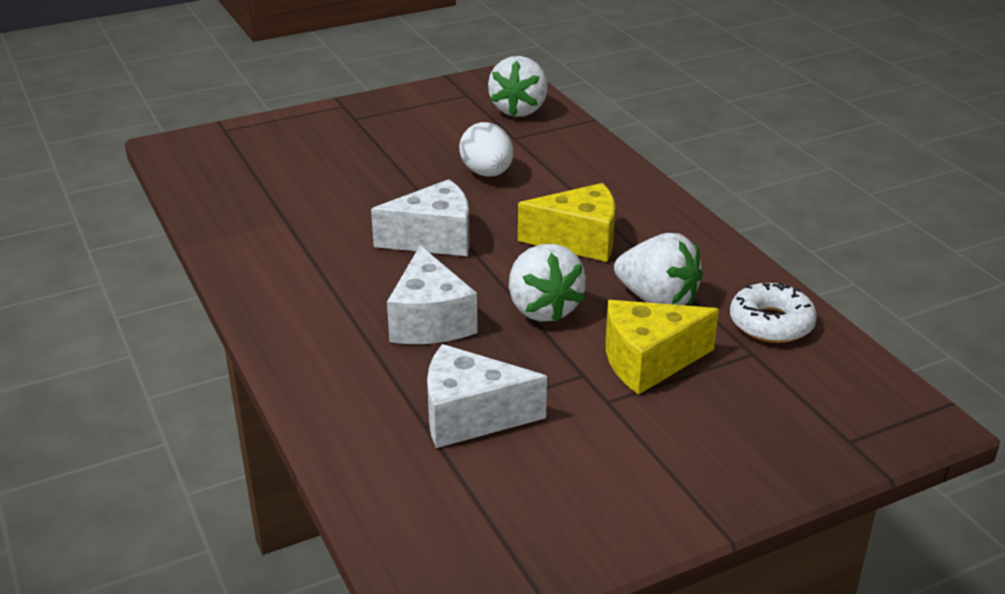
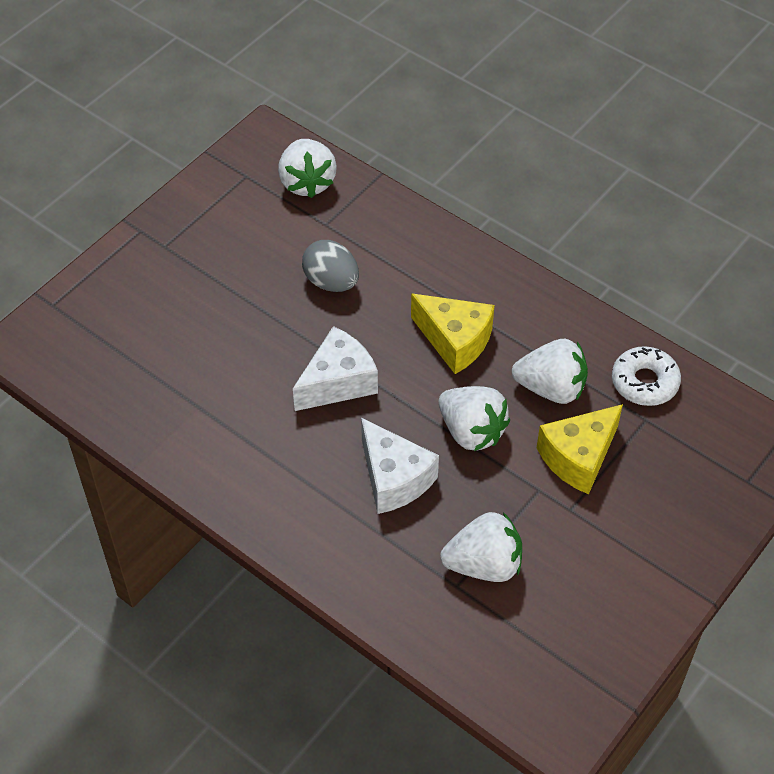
camera: 25 degrees left, 20 degrees up
(470, 416) = (484, 564): white cheese -> white strawberry
(487, 173) = (331, 282): white egg -> grey egg
(578, 240) = (455, 341): yellow cheese -> yellow cheese turned 60 degrees clockwise

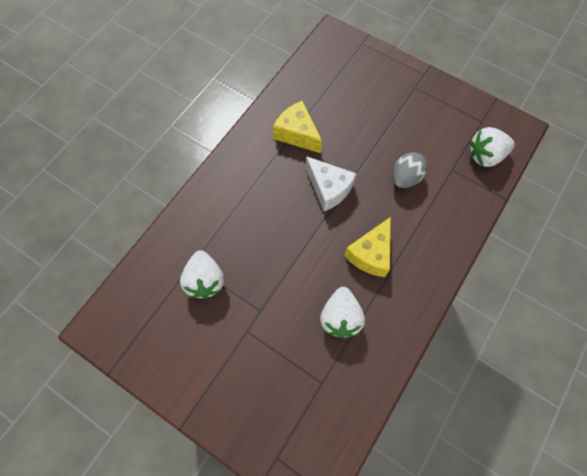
camera: 85 degrees right, 15 degrees up
(394, 479) = (262, 225): white cheese -> none
(471, 431) = (300, 268): white strawberry -> none
(578, 458) = (286, 336): yellow cheese -> yellow cheese (297, 134)
(644, 382) = (353, 383): white donut -> none

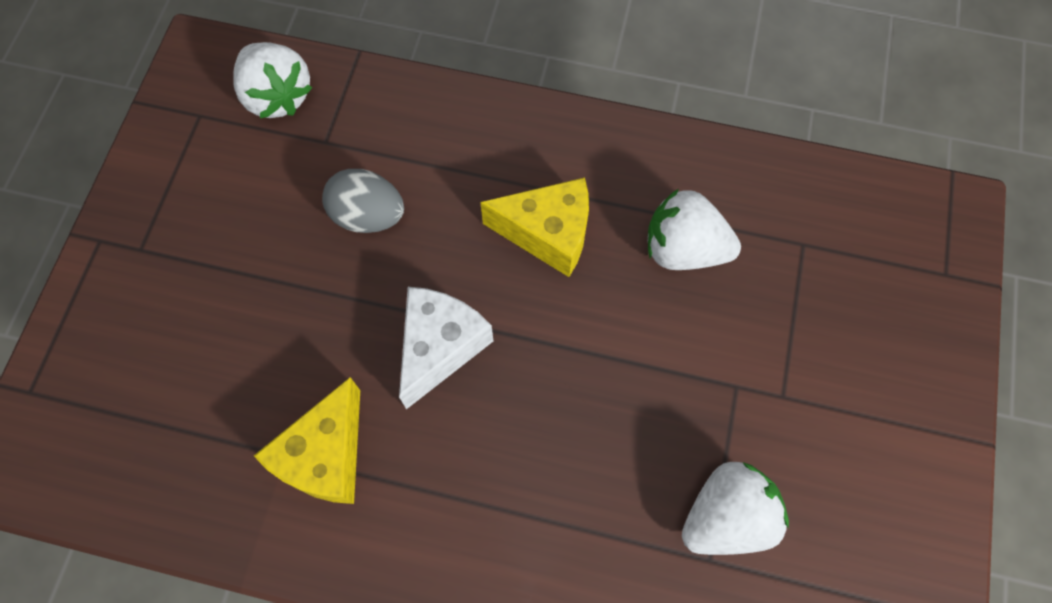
camera: 110 degrees left, 0 degrees up
(340, 317) = (683, 249): white strawberry -> white strawberry turned 150 degrees counterclockwise

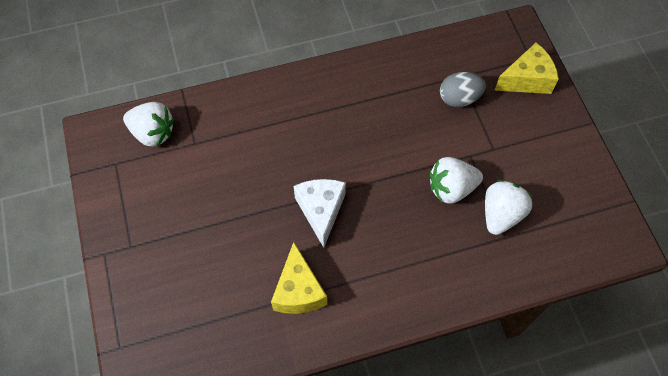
camera: 30 degrees left, 5 degrees down
(368, 216) = (242, 168): grey egg -> grey egg (459, 98)
(548, 233) = (339, 131): yellow cheese -> yellow cheese (526, 79)
(683, 249) = (408, 106): white strawberry -> white strawberry (451, 188)

